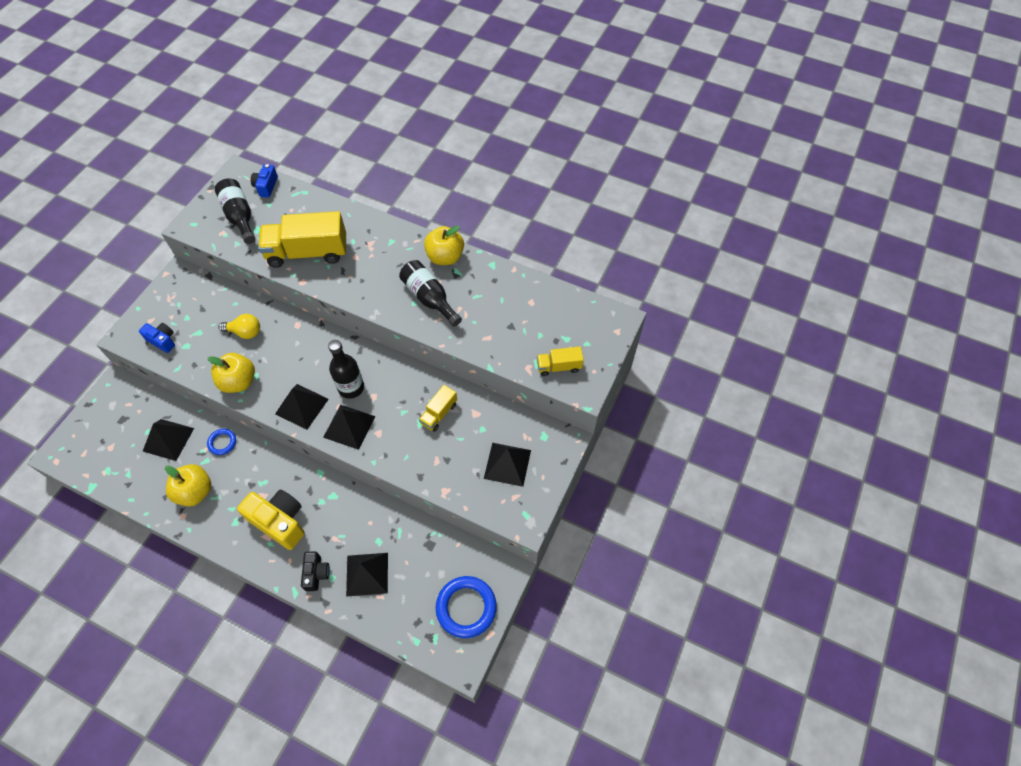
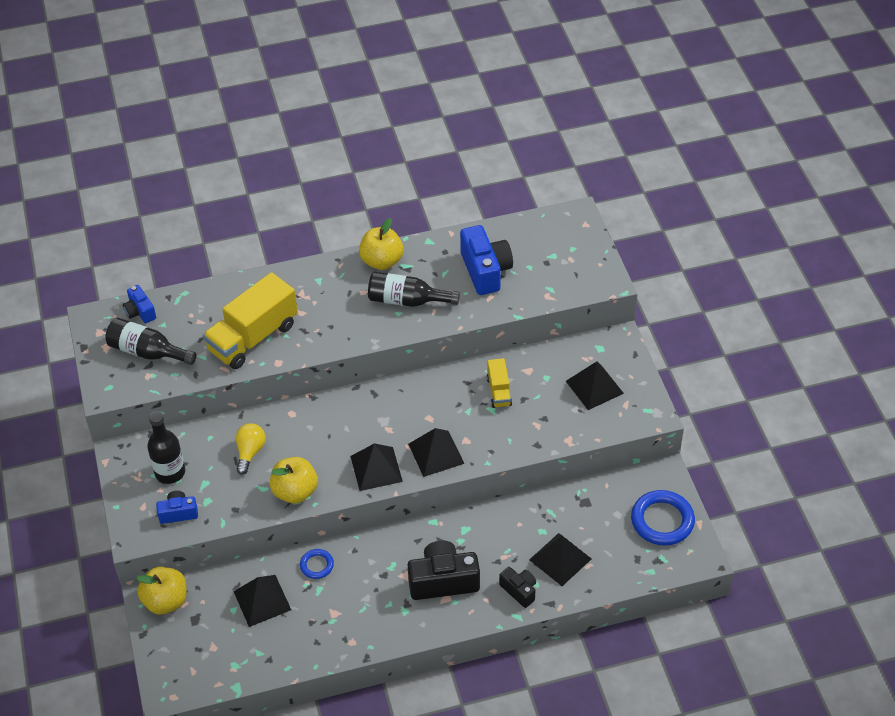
camera: 40 degrees left, 10 degrees down
(195, 492) = (340, 617): yellow apple -> yellow apple (166, 601)
(245, 332) = (250, 452): yellow light bulb -> yellow light bulb turned 45 degrees counterclockwise
(279, 522) = (443, 581): yellow camera -> black camera
(351, 387) = (402, 425): black bottle -> black bottle (170, 472)
(506, 315) = (485, 271): none -> blue camera
(559, 367) = (570, 279): yellow truck -> none

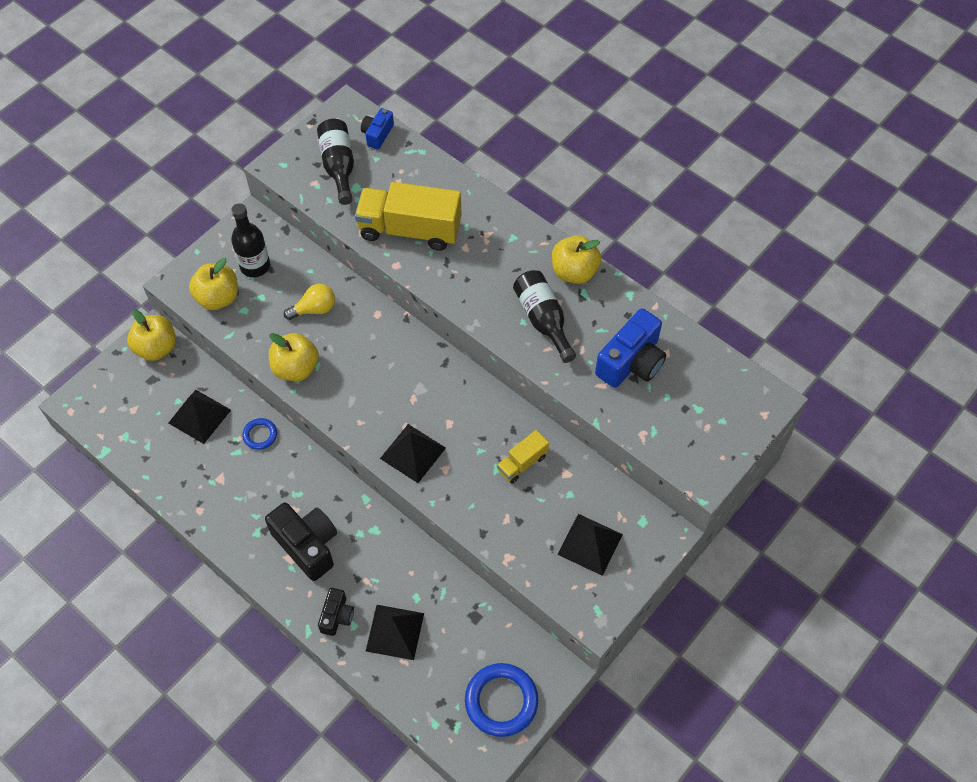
camera: 55 degrees right, 10 degrees up
(178, 513) = (218, 298): blue camera -> yellow apple
(376, 468) = (363, 415): black pyramid -> none

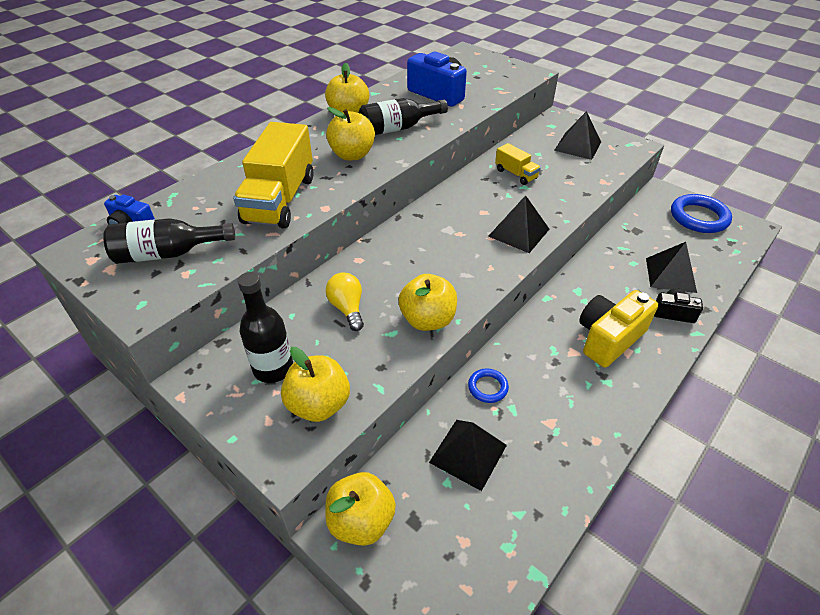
camera: 90 degrees left, 15 degrees down
(307, 545) = (609, 338): black camera -> yellow camera
(487, 280) = (352, 155): none -> yellow apple

